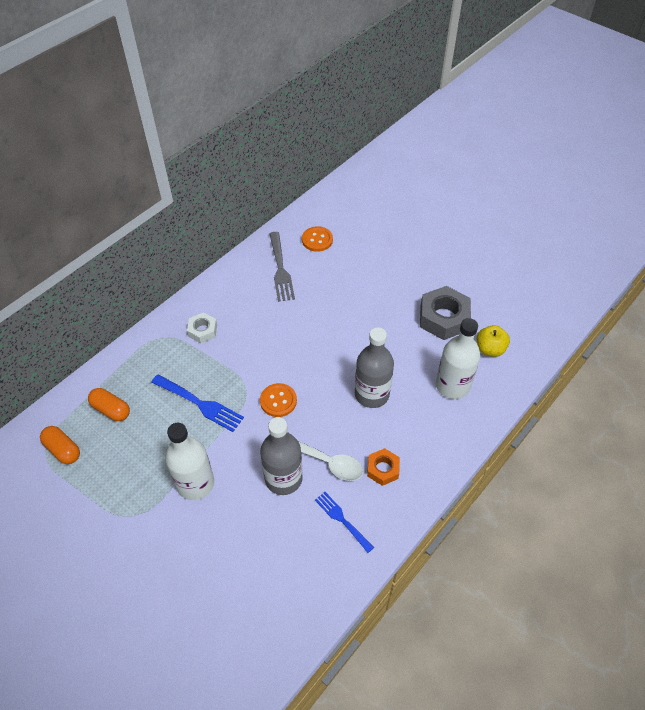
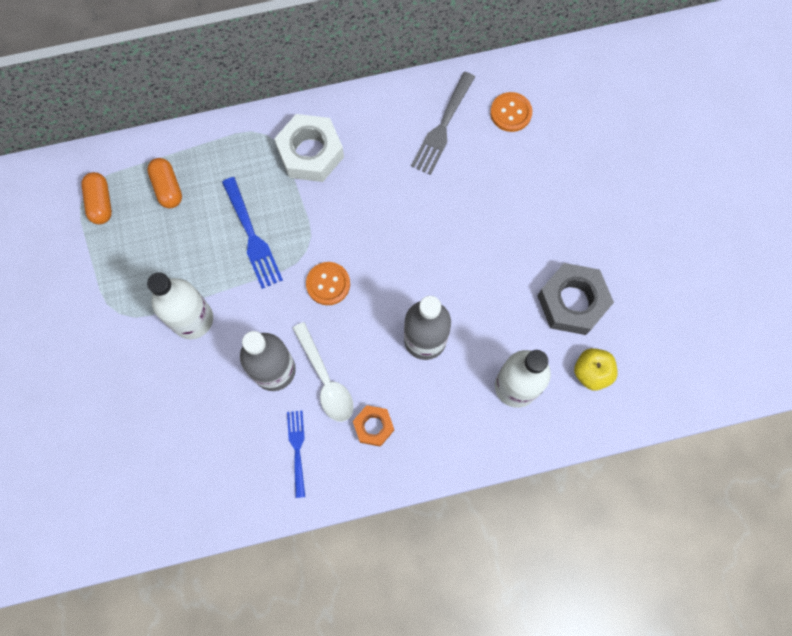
camera: 35 degrees right, 20 degrees up
(202, 331) = (310, 153): white nut -> white nut, size x1.78

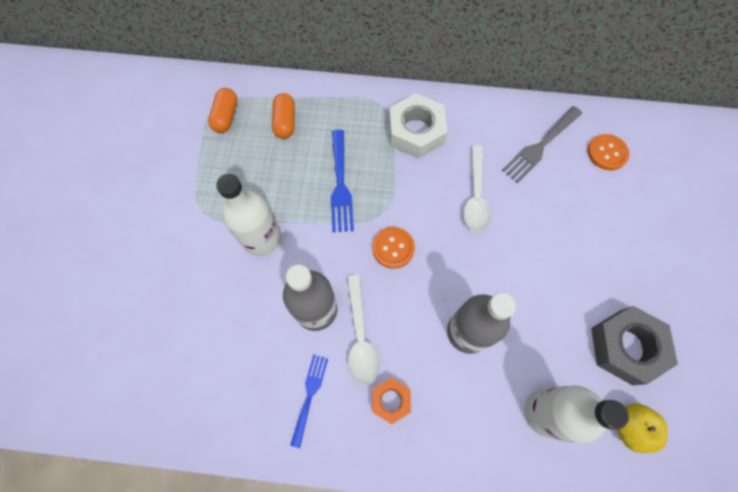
camera: 20 degrees right, 5 degrees down
(393, 203) = (475, 196): none -> white spoon

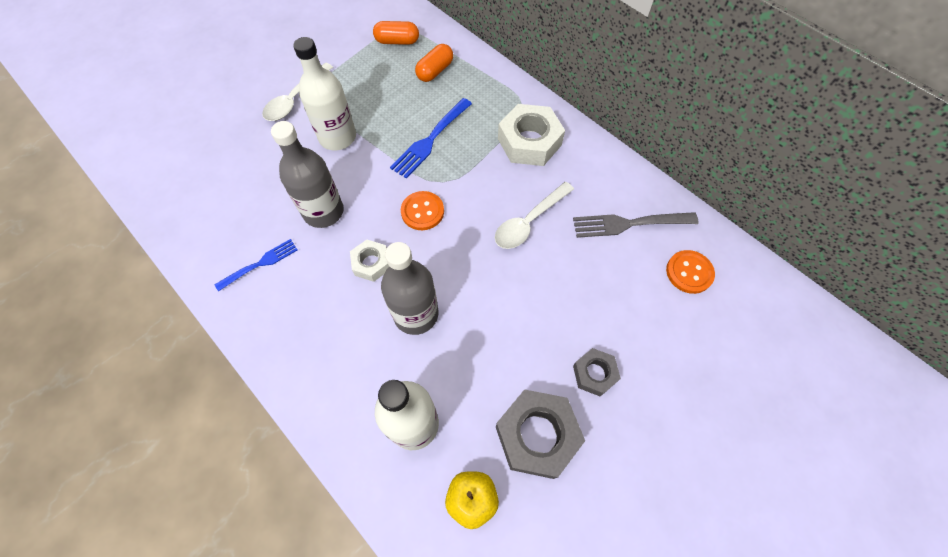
camera: 40 degrees right, 5 degrees down
(226, 117) = (397, 41): orange capsule -> orange capsule turned 45 degrees clockwise
(360, 337) = (334, 253): white spoon -> white spoon (295, 99)
(390, 400) = (309, 313): orange nut -> none
(396, 320) = (371, 263): none -> white nut
(618, 273) = (594, 374): none -> grey nut

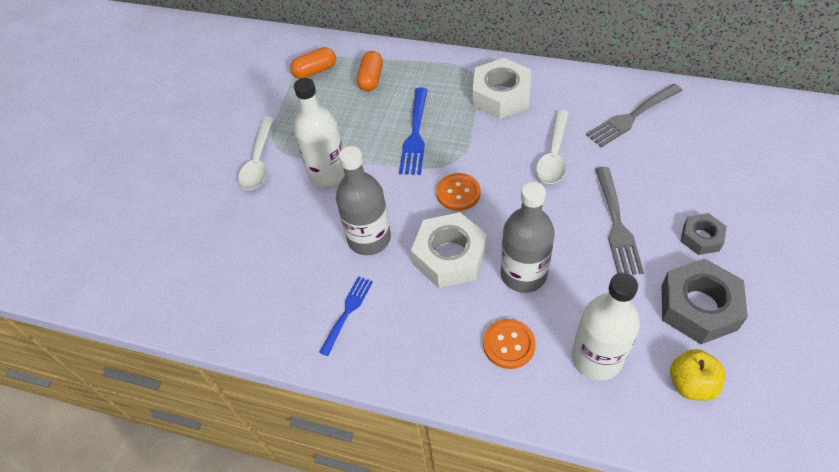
camera: 25 degrees left, 10 degrees down
(371, 263) = (449, 256): white nut -> white nut, size x1.78
(530, 317) = (616, 224): none -> grey fork
(689, 272) = (705, 128): orange button -> orange button (509, 344)

